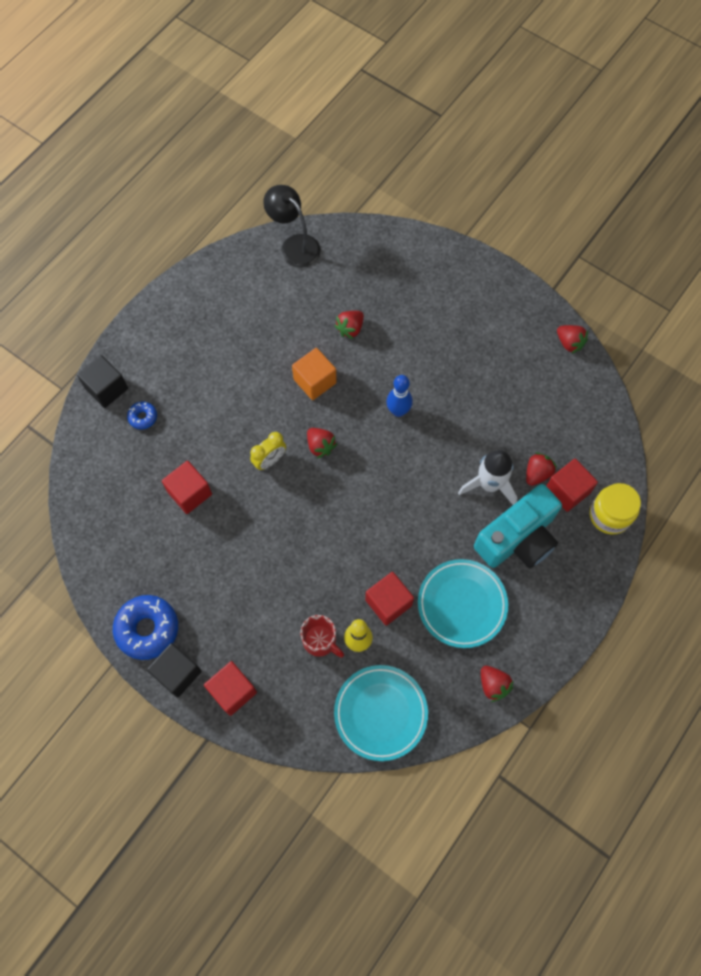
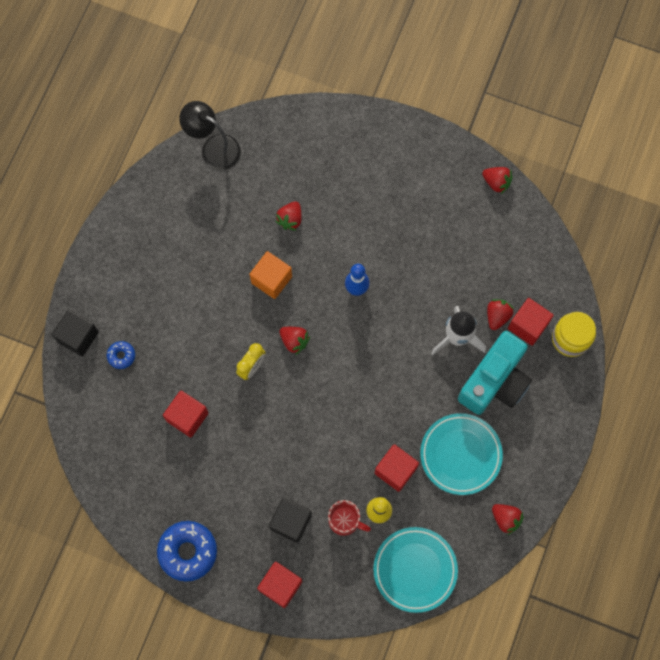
camera: 15 degrees left, 5 degrees up
(177, 673) = (227, 583): black cube -> black cube (290, 522)

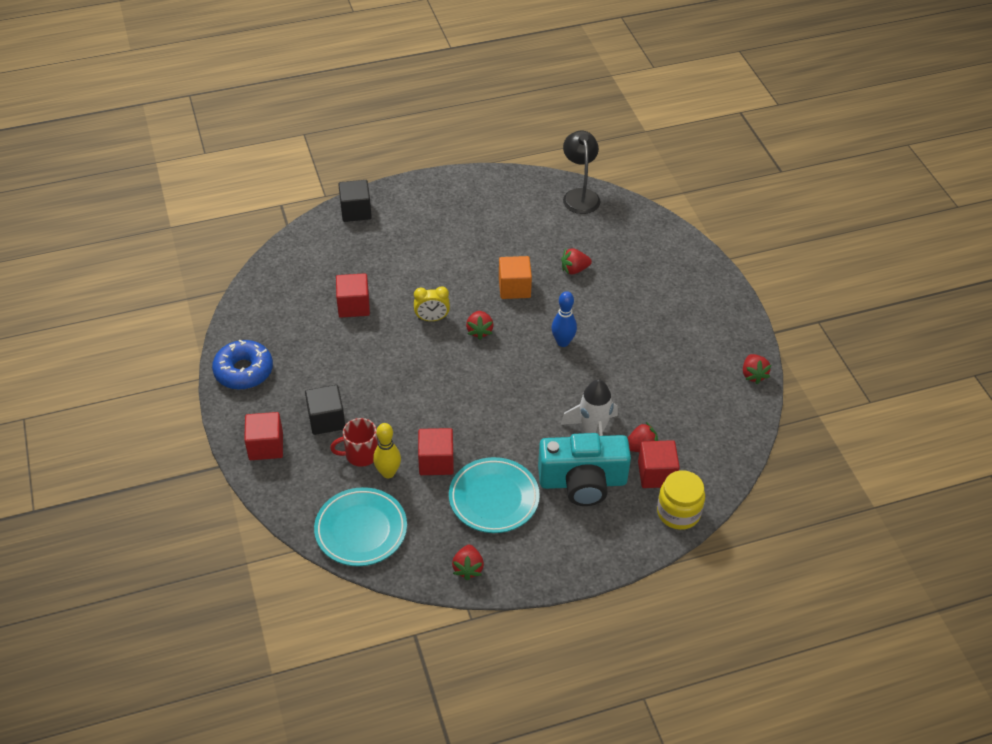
camera: 50 degrees right, 25 degrees down
(121, 356) = (365, 242): blue donut -> none
(345, 521) = (360, 454): red mug -> red mug turned 90 degrees clockwise

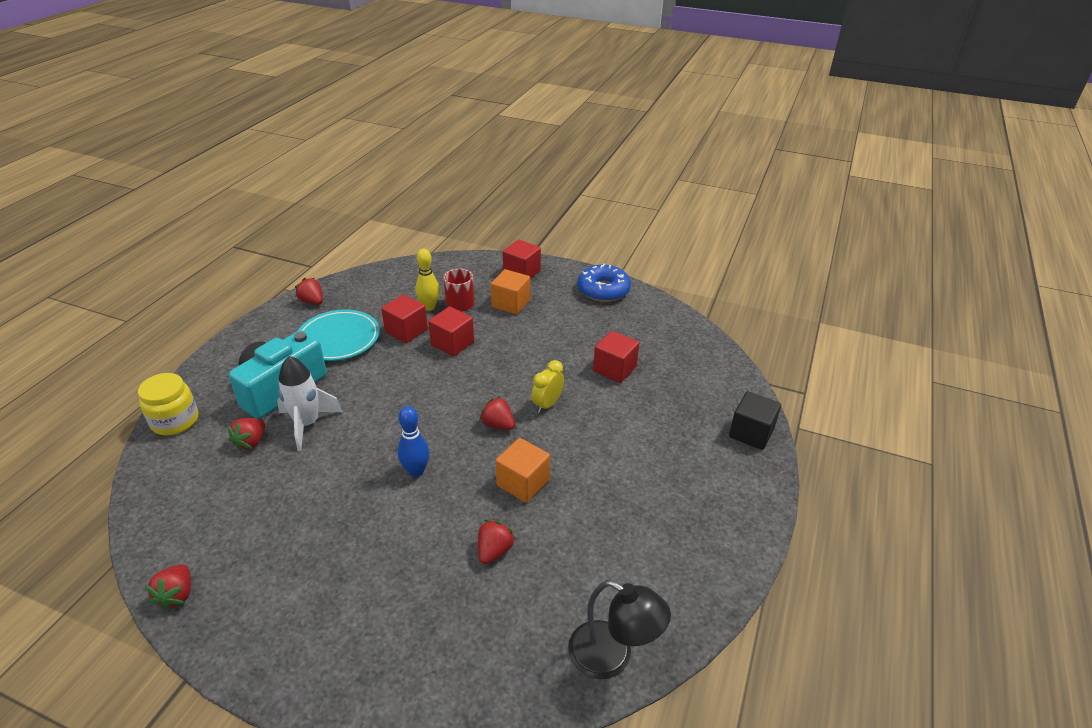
camera: 130 degrees right, 10 degrees down
(326, 420) = (511, 303): black cube -> orange cube
(361, 530) = (404, 278): turquoise plate -> none
(656, 474) = (218, 433): red cube -> red cube (452, 343)
(753, 375) = (177, 595): red strawberry -> red strawberry turned 120 degrees counterclockwise

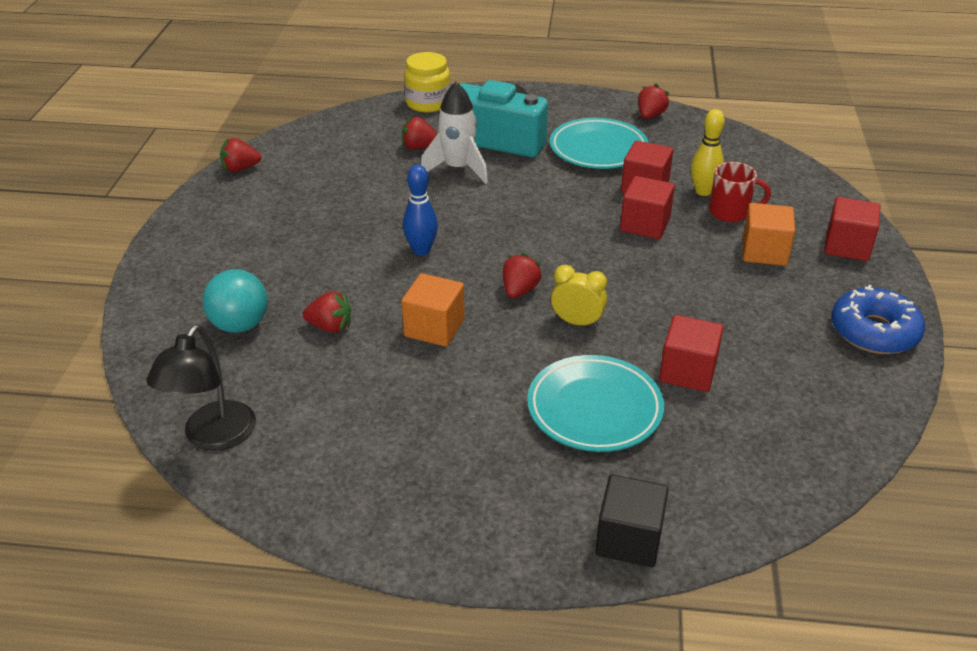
camera: 75 degrees right, 0 degrees up
(463, 621) = (240, 325): none -> turquoise ball
(637, 418) = (594, 409): none -> turquoise plate

